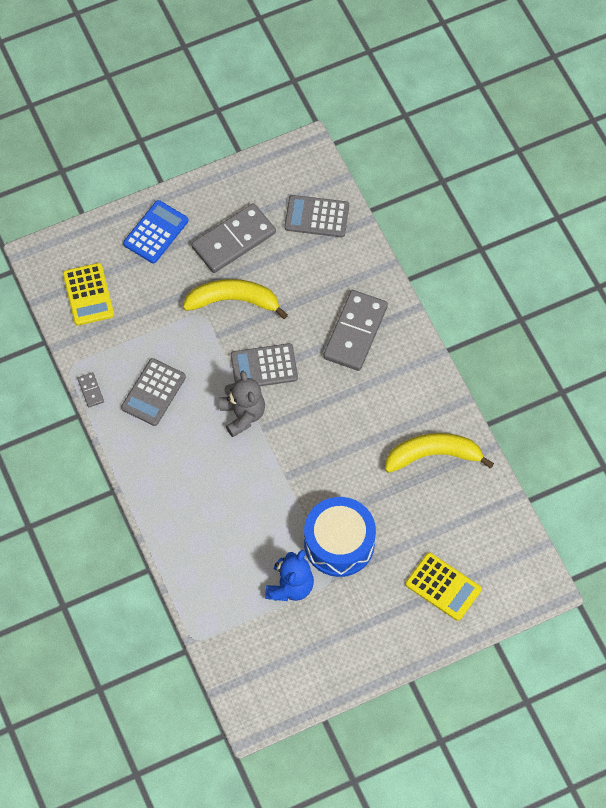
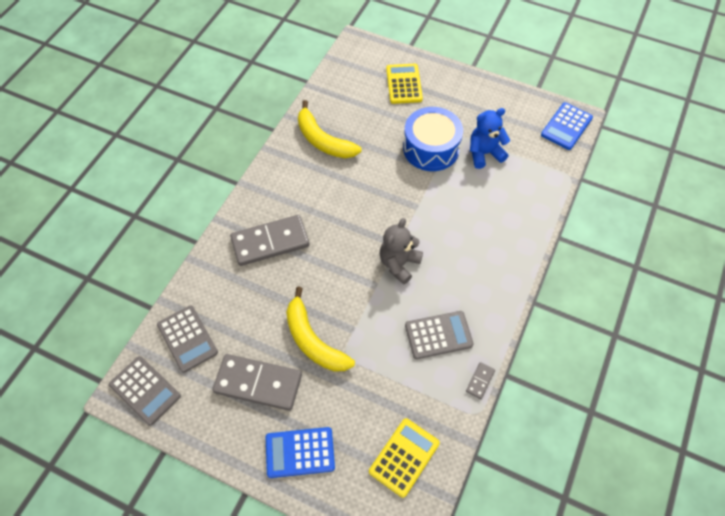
camera: 130 degrees left, 5 degrees down
(252, 695) = (566, 126): none -> blue calculator
(264, 367) = (349, 278): grey calculator -> grey calculator (145, 390)

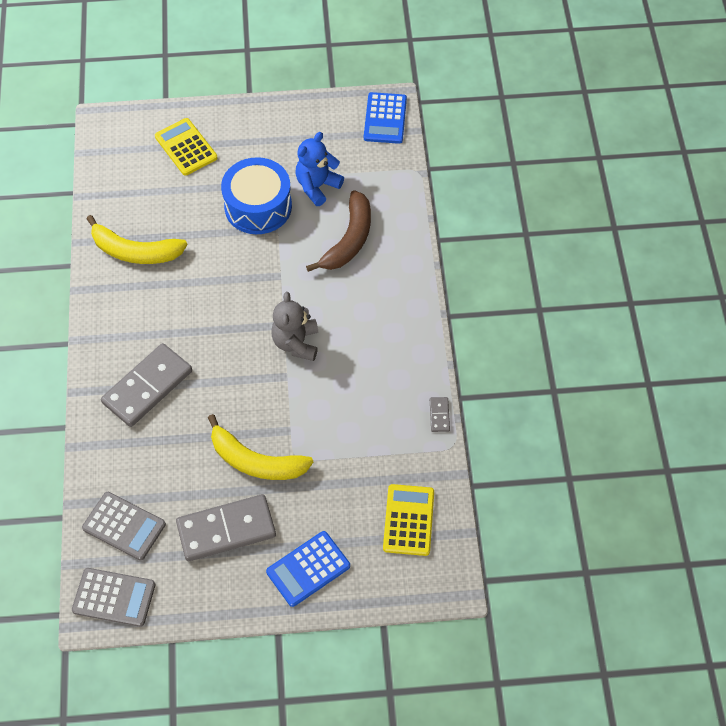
camera: 30 degrees left, 0 degrees up
(438, 335) = (376, 393): grey calculator -> none
(486, 204) = (349, 240): none -> brown banana

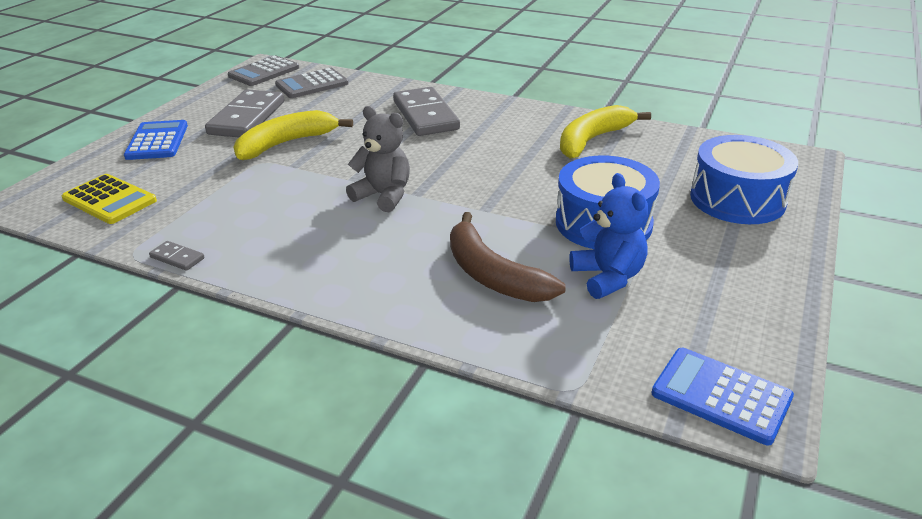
camera: 120 degrees right, 25 degrees down
(186, 147) = (737, 199): yellow calculator -> blue drum

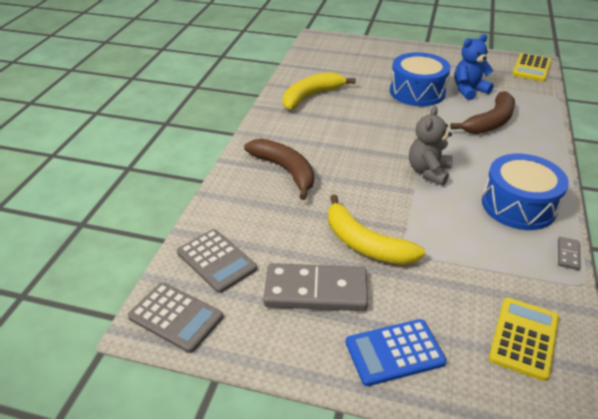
camera: 100 degrees left, 5 degrees up
(425, 115) = (285, 171): grey domino -> brown banana
(592, 140) = (311, 96): yellow banana -> yellow banana turned 105 degrees clockwise
(721, 395) = (531, 68): blue calculator -> yellow calculator
(737, 199) = (371, 56): blue drum -> blue drum (518, 205)

